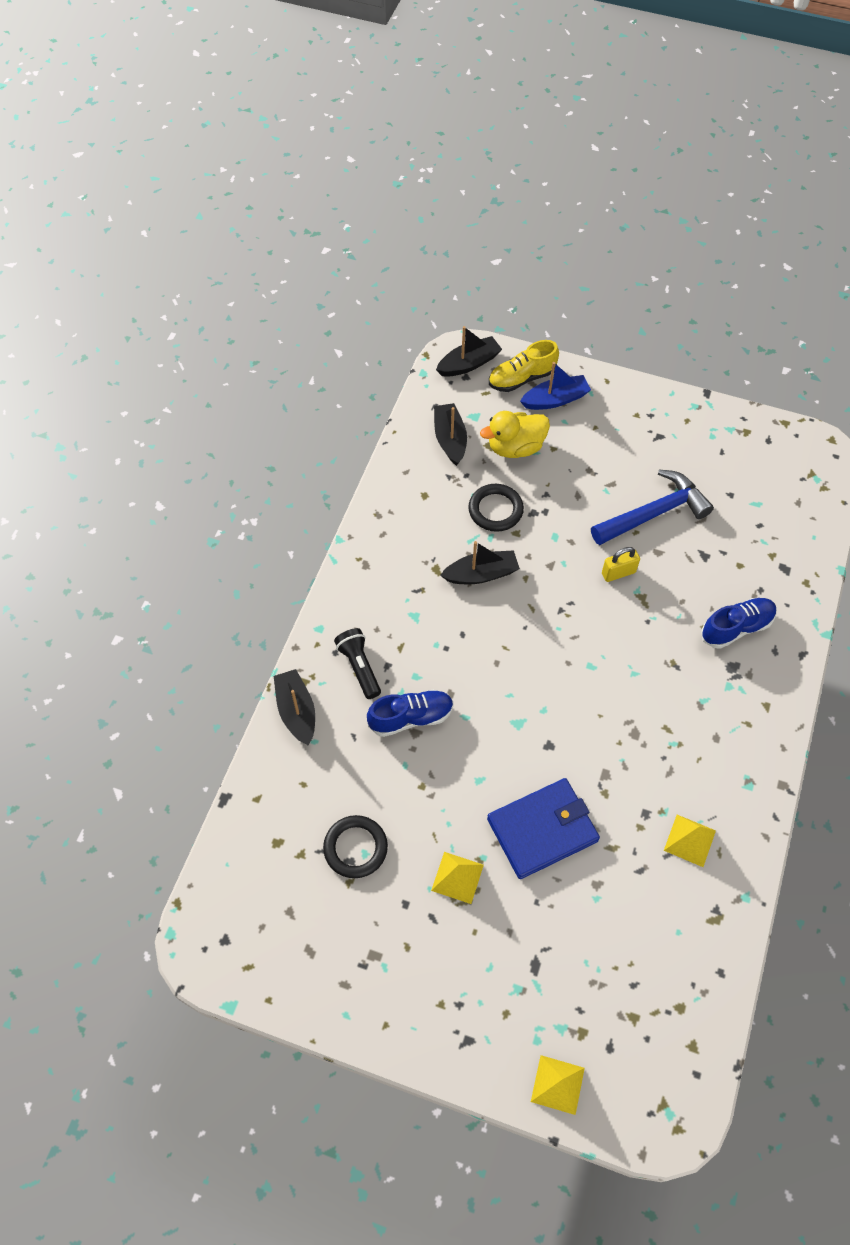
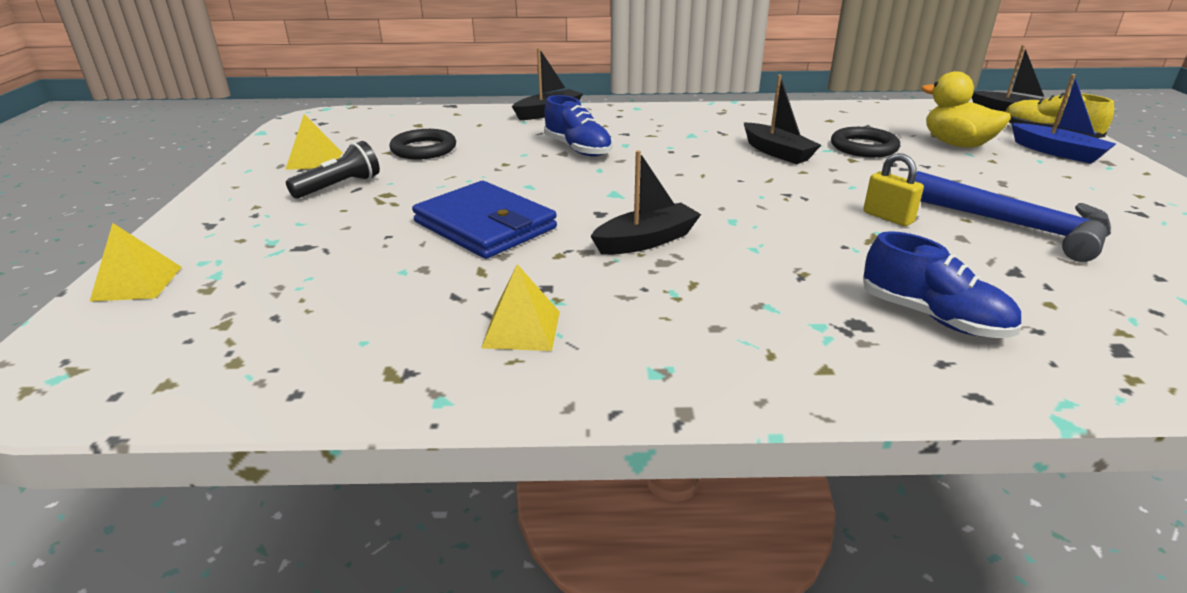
camera: 70 degrees right, 30 degrees down
(359, 667) = (613, 125): black flashlight -> black flashlight (339, 186)
(450, 439) = (910, 119): black boat -> black boat (646, 241)
(457, 877) = (406, 192): yellow pyramid -> yellow pyramid (314, 160)

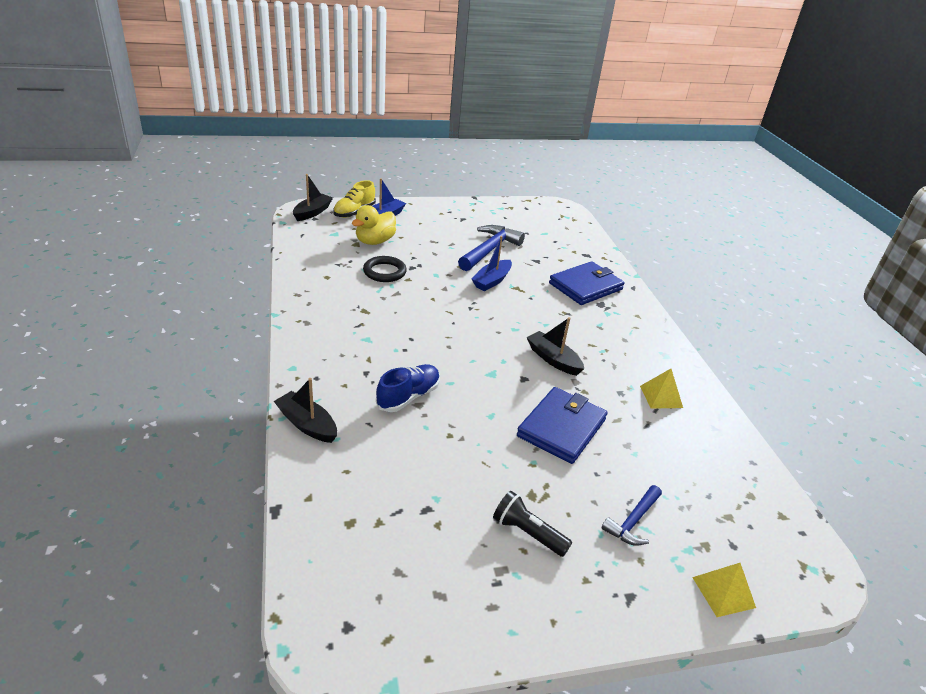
camera: 105 degrees left, 5 degrees up
(294, 245) = (633, 521): none -> blue hammer
(314, 160) = (473, 579): yellow pyramid -> none
(423, 149) = (425, 497): black ring -> none
(777, 152) = (399, 305): black boat -> none
(888, 217) = (492, 281): yellow padlock -> blue boat
(933, 317) = (585, 286): blue shoe -> blue wallet

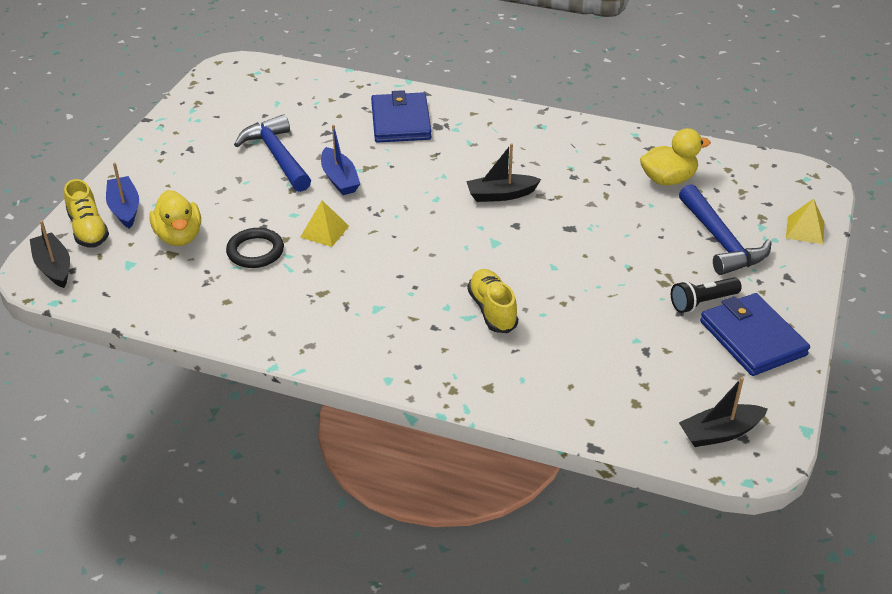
camera: 55 degrees left, 5 degrees up
(307, 424) = (489, 394): black boat -> black boat (720, 433)
(408, 396) = (492, 310): blue shoe -> yellow shoe
(561, 427) = (596, 231): blue wallet -> blue wallet (752, 338)
(633, 521) = (720, 241): blue hammer -> blue hammer, size x1.73
(661, 396) = (593, 156): yellow pyramid -> yellow pyramid (324, 231)
(684, 455) = (668, 179): none -> yellow duck

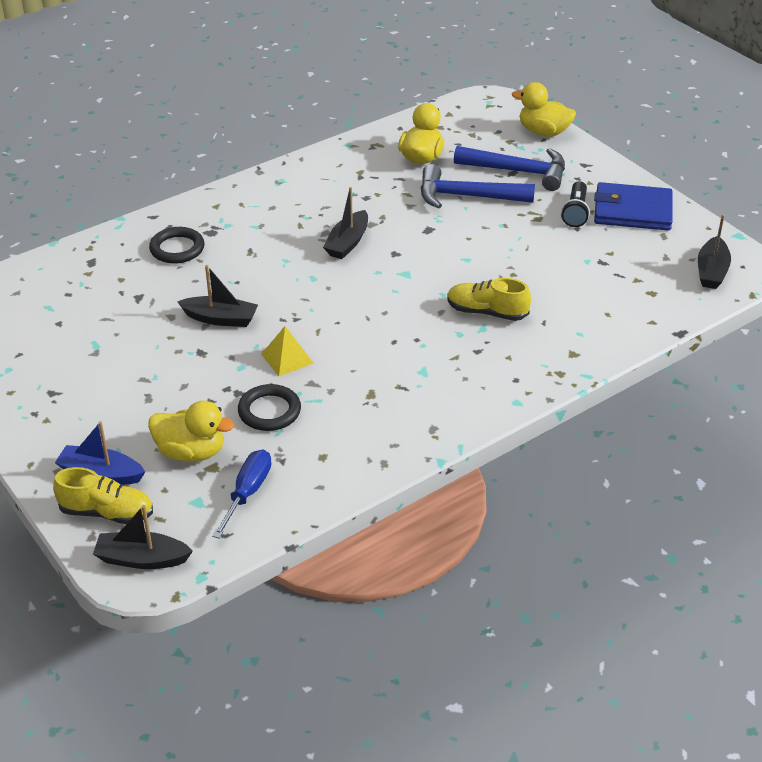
camera: 55 degrees left, 0 degrees up
(157, 283) = (247, 493): none -> blue screwdriver
(277, 156) = (138, 341): blue hammer -> blue hammer (467, 196)
(339, 179) = (220, 319): blue boat -> black boat
(400, 121) = (177, 249): blue wallet -> black ring
(805, 230) = (543, 132): yellow pyramid -> yellow duck

